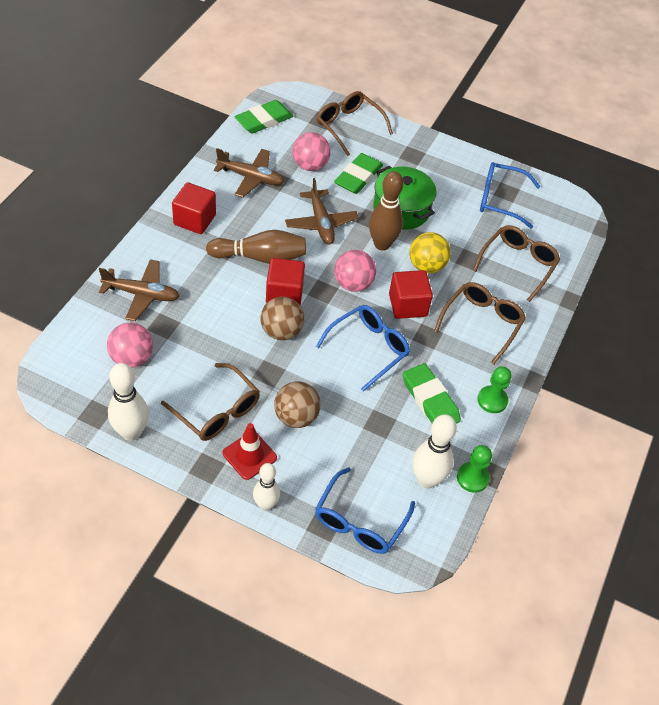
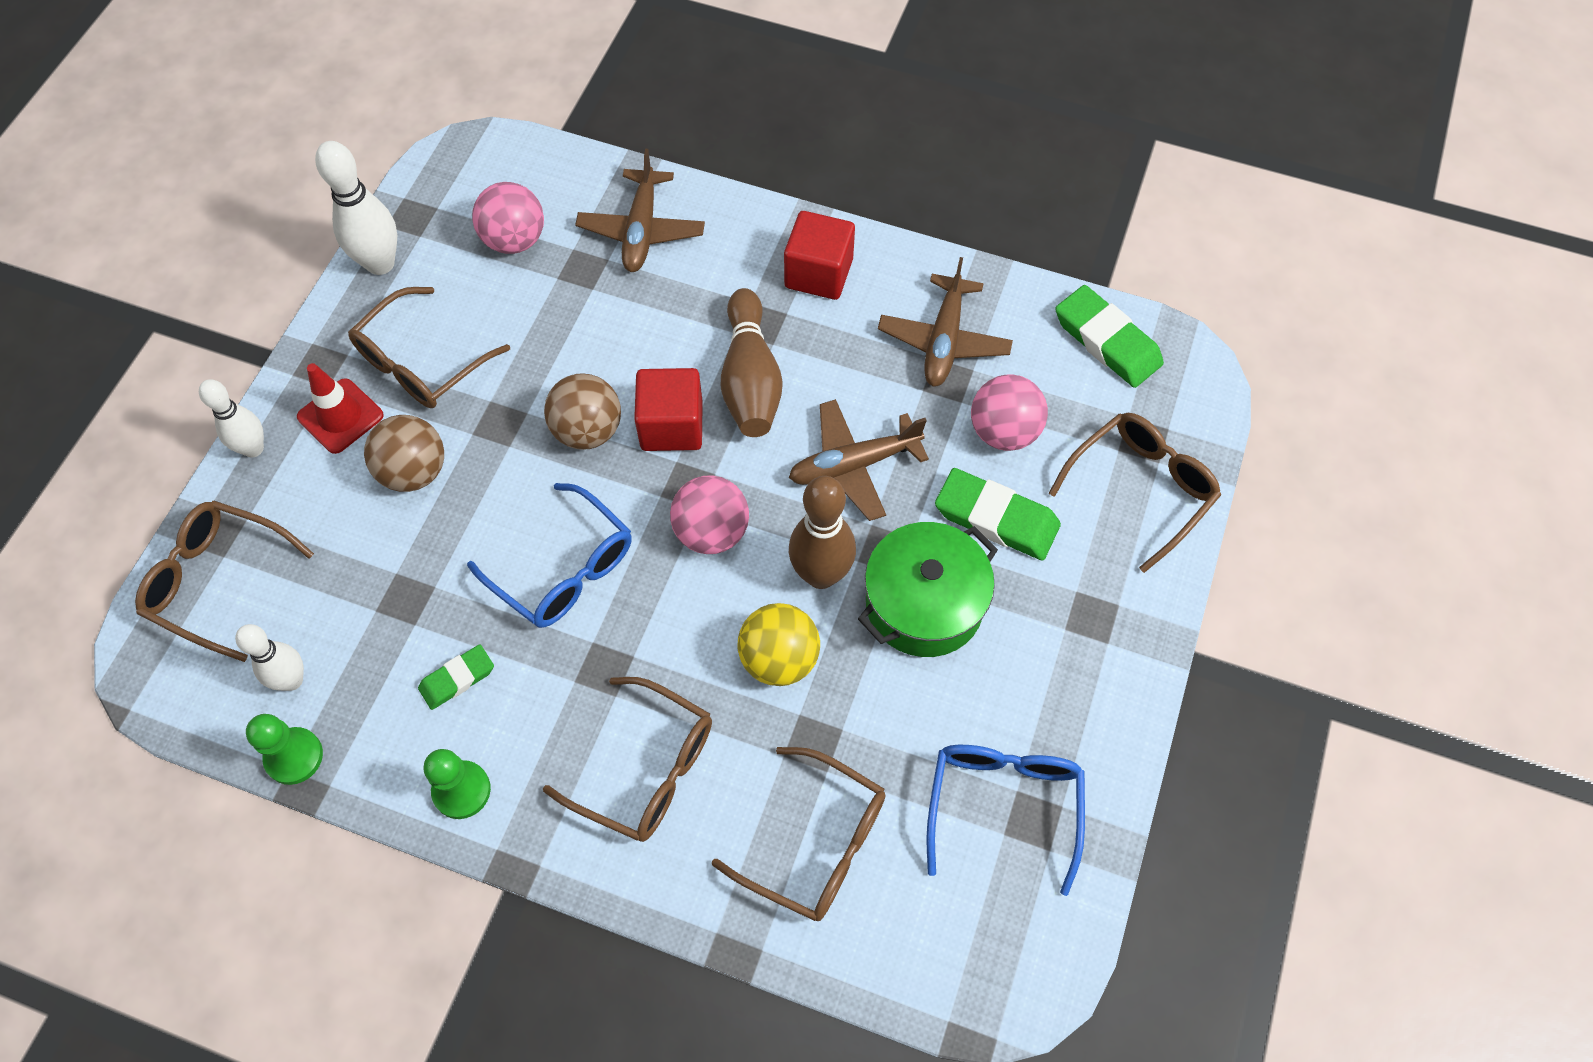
camera: 90 degrees right, 10 degrees up
(360, 520) = (219, 582): blue glasses -> brown glasses
(407, 305) = (673, 629): red cube -> none
(427, 480) = (292, 680): white bowling pin -> white bowling pin, size x0.66
(430, 400) = (457, 679): green eraser -> green eraser, size x0.58

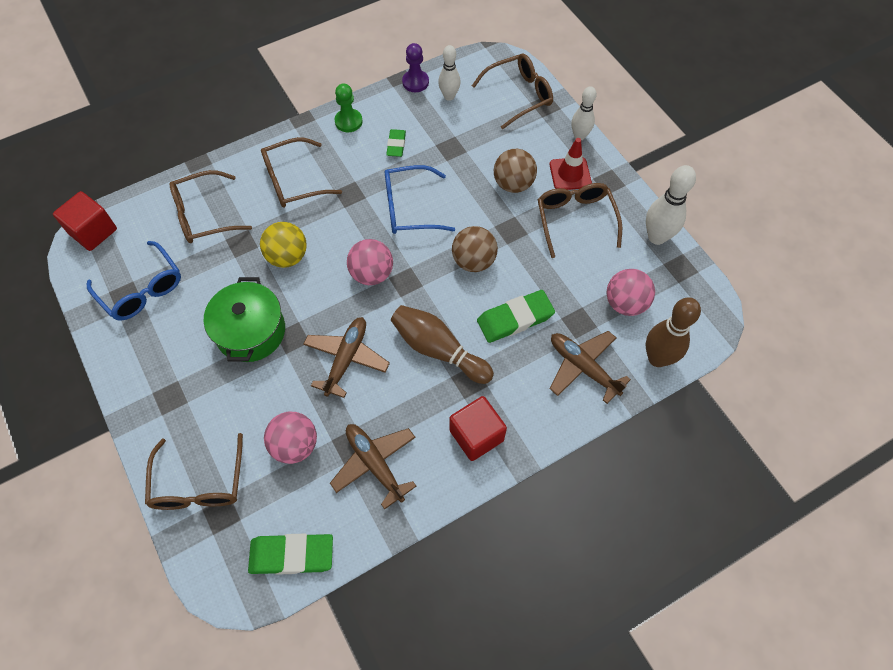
camera: 130 degrees right, 0 degrees up
(294, 756) = (415, 82): green pawn -> purple pawn
(671, 426) = (444, 297): red cube -> red cube (93, 231)
(821, 574) = (307, 301): brown bowling pin -> brown bowling pin (657, 358)
(996, 518) = (256, 399): green eraser -> green eraser (515, 319)

